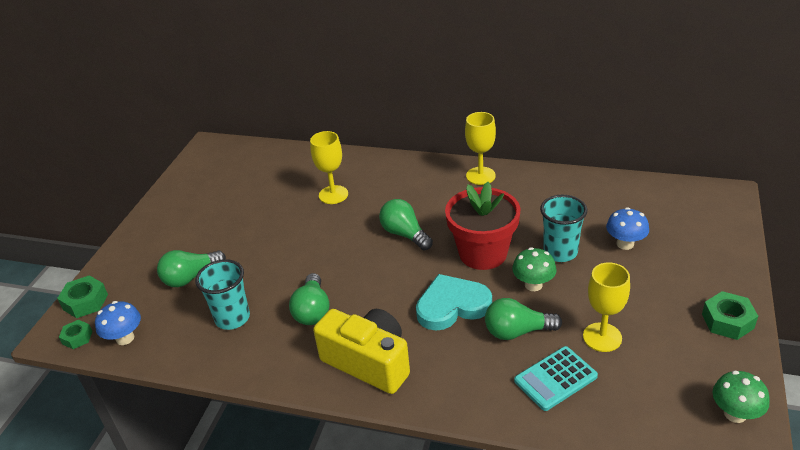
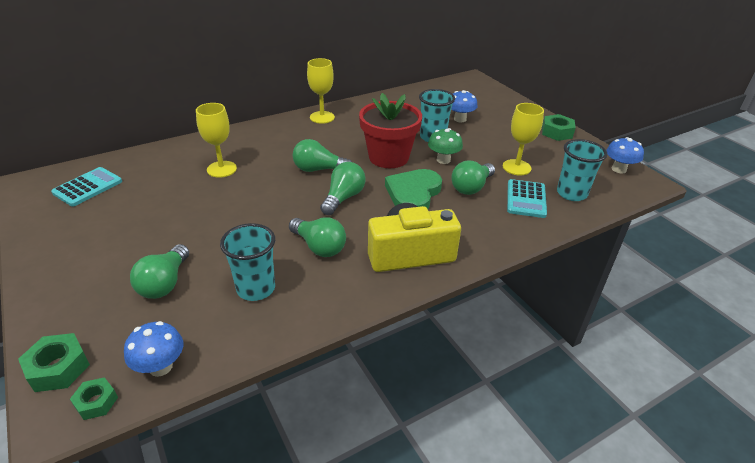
camera: 50 degrees left, 0 degrees up
(234, 167) = (88, 187): none -> turquoise calculator
(388, 275) = (343, 198): none -> green light bulb
(452, 306) = (413, 193): turquoise heart -> green heart
(619, 404) = (571, 193): none -> turquoise cup
(735, 414) = (619, 169): green mushroom -> blue mushroom

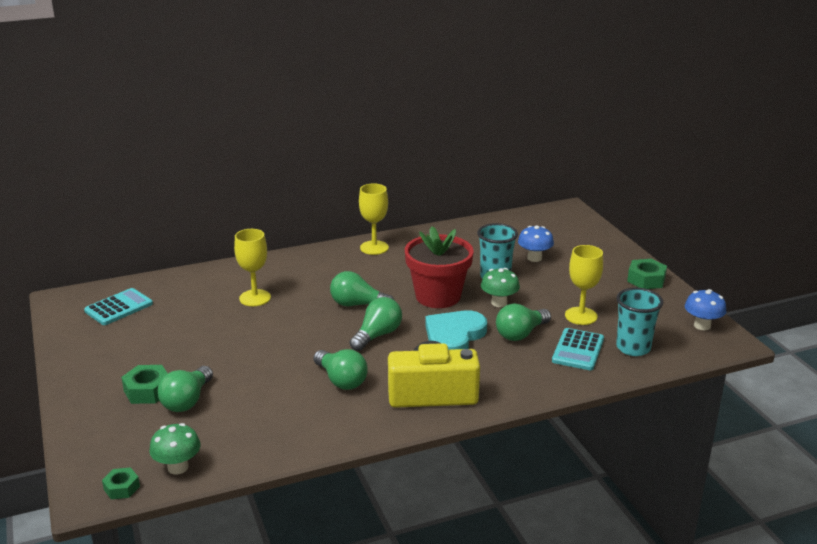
camera: 10 degrees right, 10 degrees down
(58, 368) = (90, 460): green nut -> green nut (147, 390)
(161, 367) = (178, 467): blue mushroom -> green mushroom
(256, 289) = (272, 412): turquoise cup -> none
(413, 193) = (454, 336): green heart -> turquoise heart

